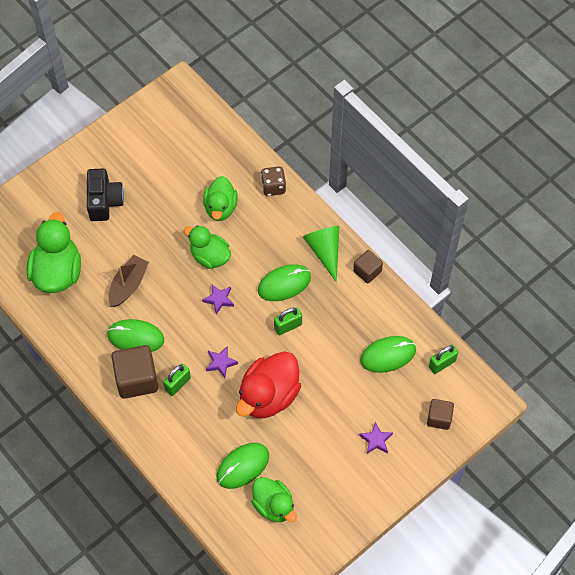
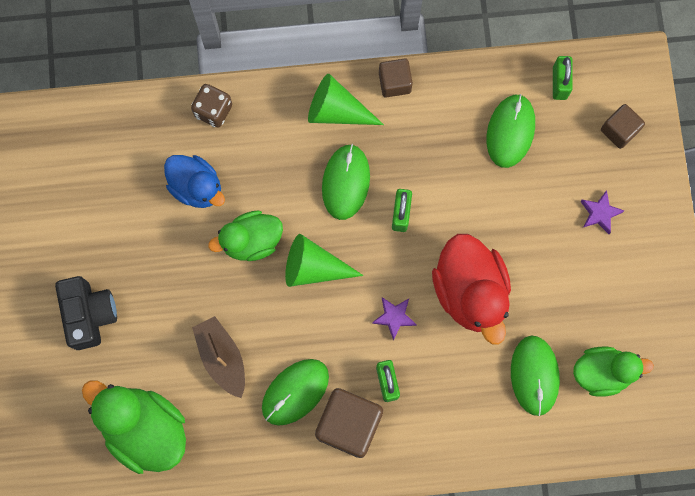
camera: 55 degrees left, 15 degrees up
(104, 201) = (89, 314): black camera -> black camera turned 45 degrees clockwise
(219, 299) = (314, 267): purple star -> green cone
(220, 207) = (196, 187): green duck -> blue duck

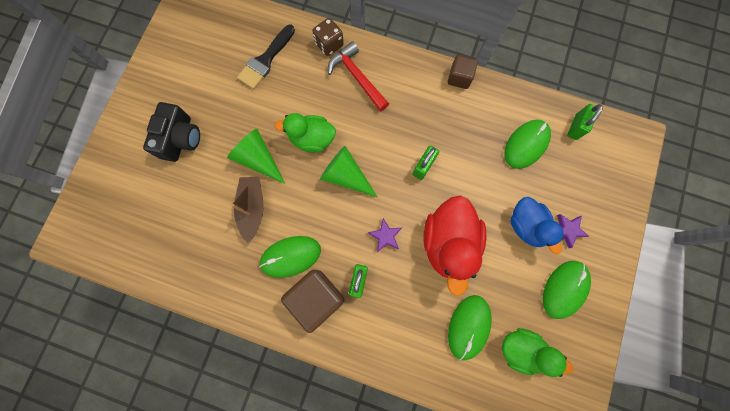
camera: 25 degrees right, 0 degrees up
(143, 166) = (266, 60): none -> black brush
(145, 429) = (175, 233): green duck -> none
(196, 187) = (293, 88): blue duck -> blue duck (526, 226)
(269, 138) = (357, 78): none -> red hammer
(337, 110) = (411, 79): green cone -> green cone (258, 159)
(346, 182) = (395, 129): green mouse -> green mouse (564, 289)
(619, 130) = (606, 178): brown cube -> none

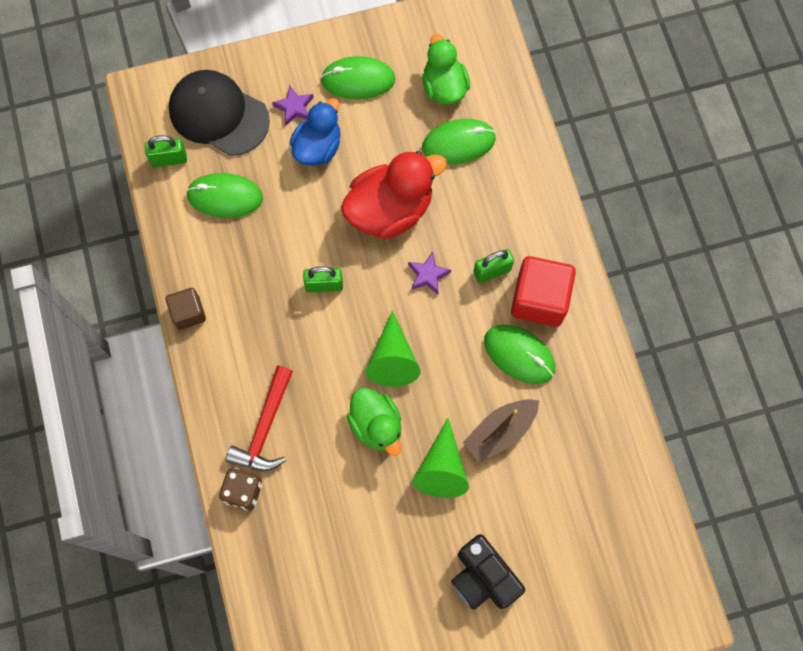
camera: 125 degrees left, 5 degrees down
(180, 139) = (483, 577): black camera -> black camera turned 105 degrees counterclockwise
(266, 60) = (315, 554): black brush -> none
(317, 298) = (539, 299): brown cube -> red cube
(592, 177) = (218, 114): none -> black cap

